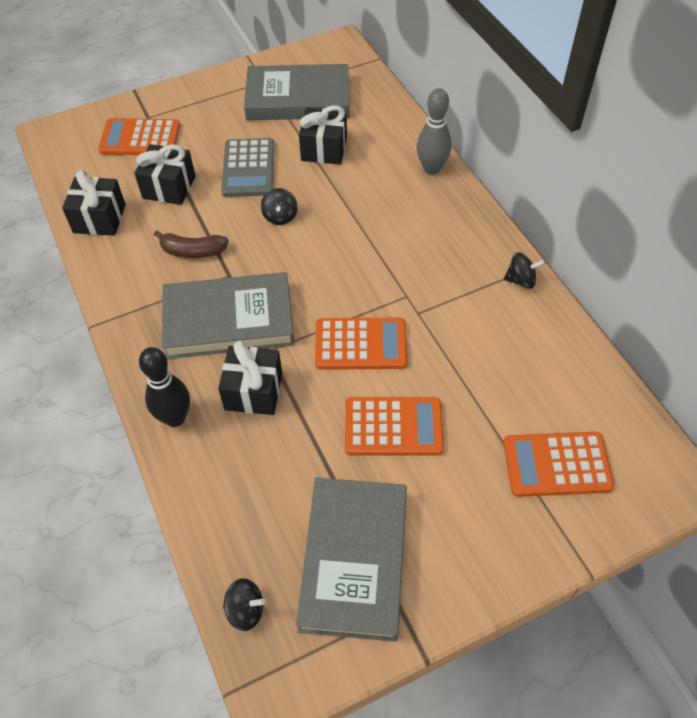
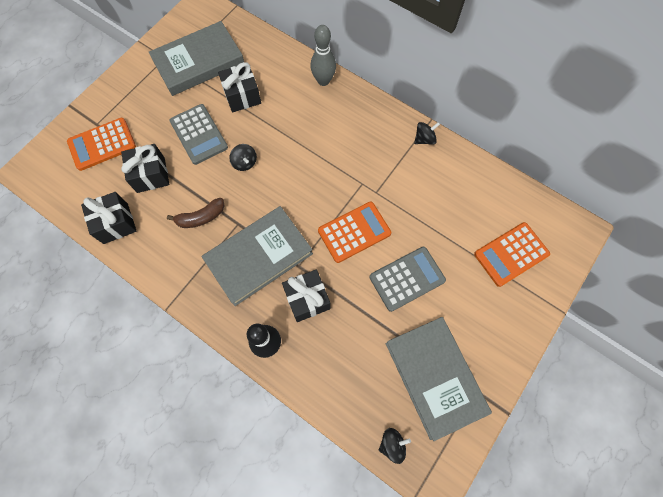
camera: 30 degrees left, 15 degrees up
(393, 427) = (407, 278): orange calculator -> grey calculator

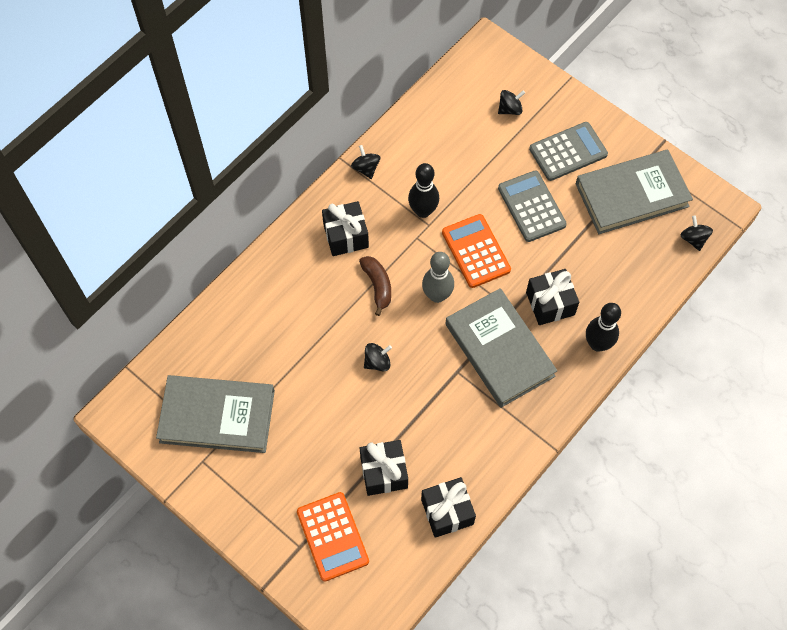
camera: 85 degrees left, 5 degrees down
(198, 62) = (217, 416): grey book -> grey book turned 60 degrees counterclockwise
(199, 134) = (331, 415): grey calculator -> grey calculator (568, 152)
(201, 217) = (446, 412): brown banana -> brown banana (377, 286)
(242, 96) = (279, 362): black gift -> black gift (346, 236)
(323, 81) = (269, 267): grey bowling pin -> grey bowling pin (437, 295)
(389, 186) = (423, 211): none -> black bowling pin
(511, 254) = (510, 109): orange calculator -> black spinning top

